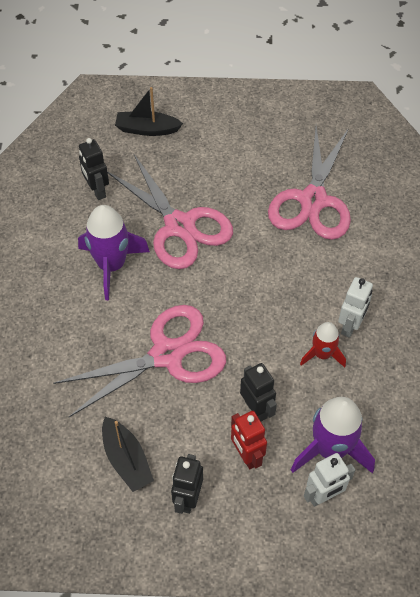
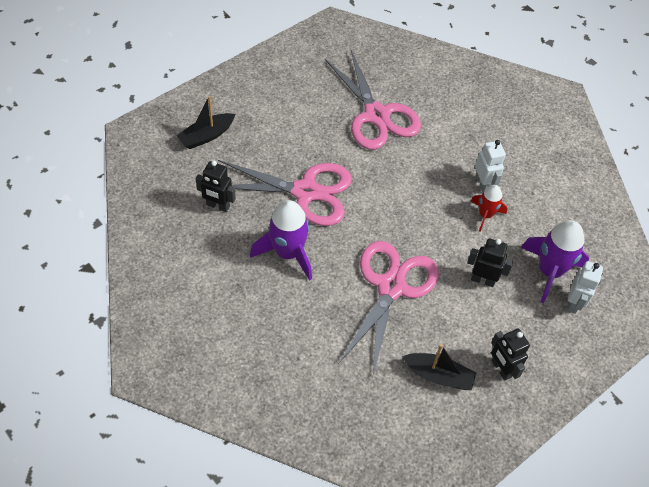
camera: 45 degrees left, 0 degrees up
(246, 456) = (507, 313): red robot -> none

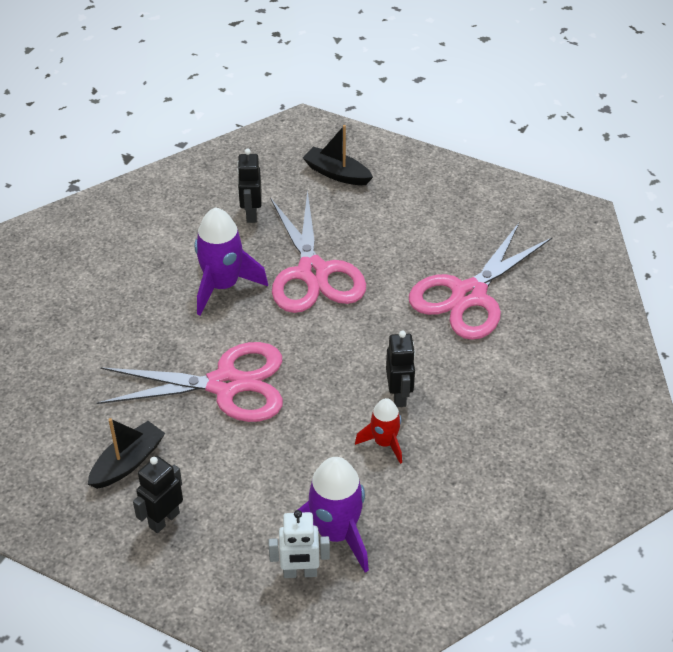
camera: 70 degrees right, 10 degrees down
(438, 375) = (128, 462): black boat -> black boat turned 135 degrees counterclockwise
(482, 280) = (283, 467): black robot -> black robot (399, 395)
(483, 184) = (431, 427): white robot -> none

